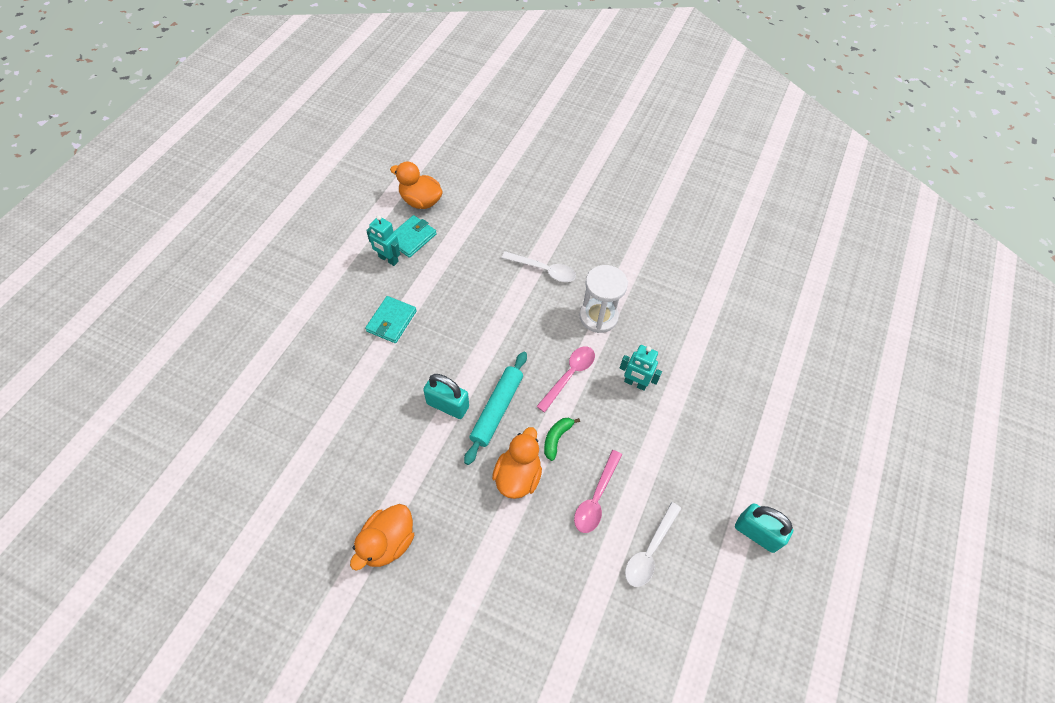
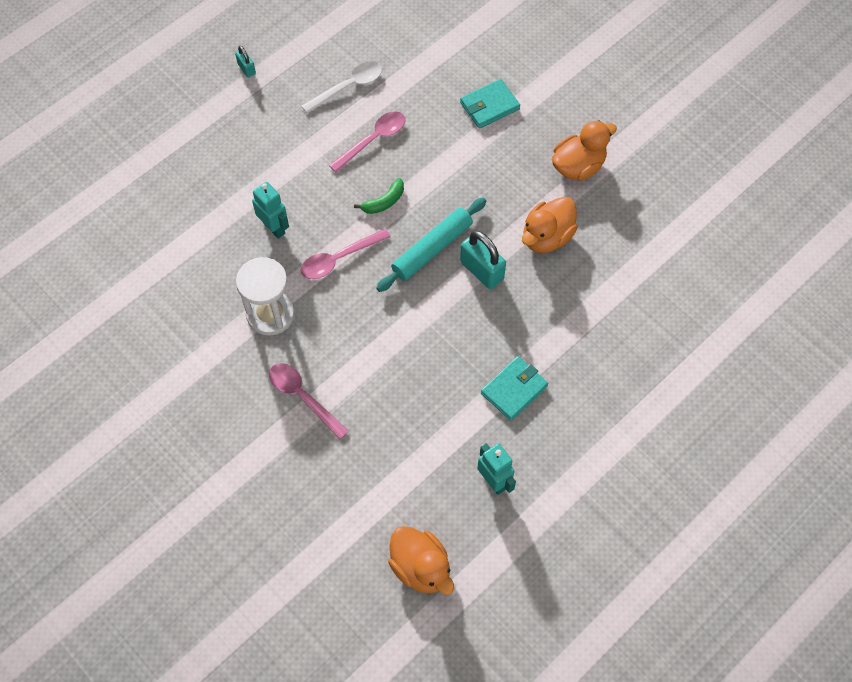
camera: 155 degrees left, 5 degrees up
(412, 238) = (453, 505): turquoise wallet -> turquoise wallet (489, 106)
(518, 476) = (437, 181): orange duck -> orange duck (547, 237)
(543, 270) = (303, 397): white spoon -> pink spoon
(756, 533) = (246, 69): turquoise padlock -> turquoise padlock, size x0.53

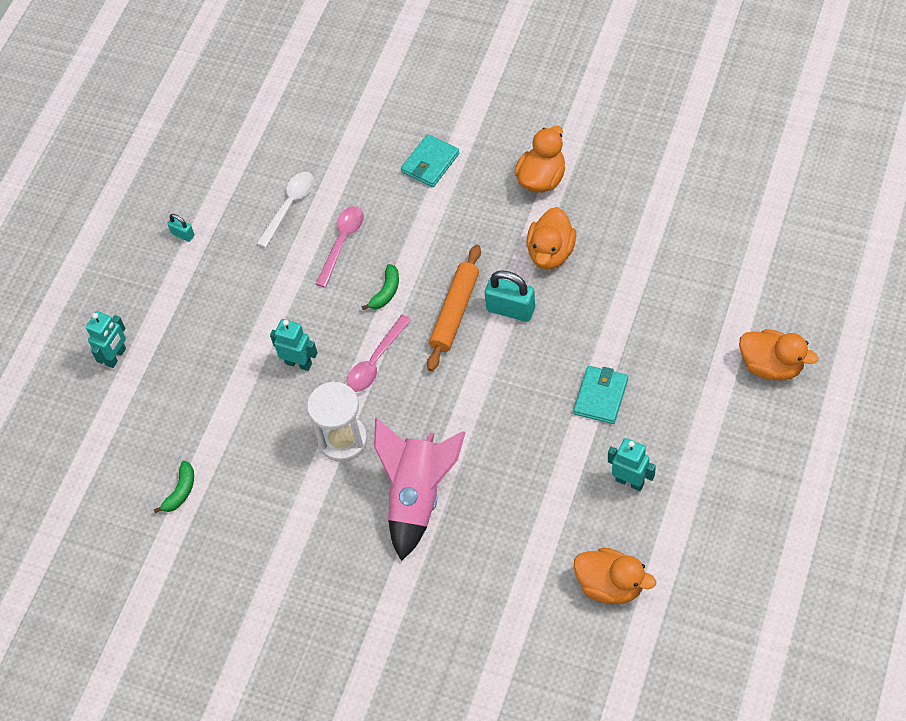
camera: 20 degrees left, 5 degrees down
(112, 290) = (181, 491): none -> green banana
(131, 147) = (116, 357): none -> turquoise robot
(303, 397) = (418, 496): pink spoon -> pink rocket
(432, 249) = (455, 312): turquoise rolling pin -> orange rolling pin
(685, 441) = (771, 366): none -> orange duck

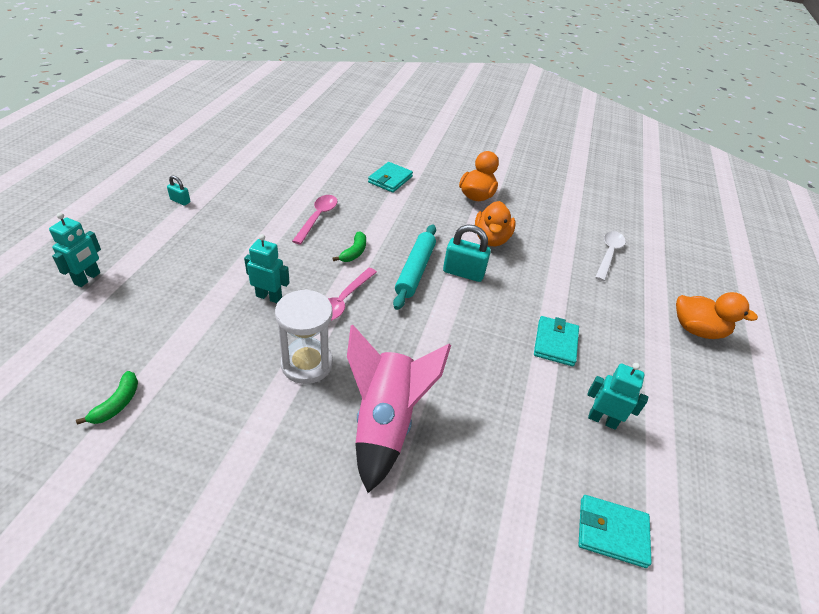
camera: 15 degrees left, 15 degrees down
(289, 206) = (275, 192): white spoon -> white spoon (608, 254)
(455, 312) = (415, 271): orange rolling pin -> turquoise rolling pin
(610, 585) = (612, 532): orange duck -> turquoise wallet

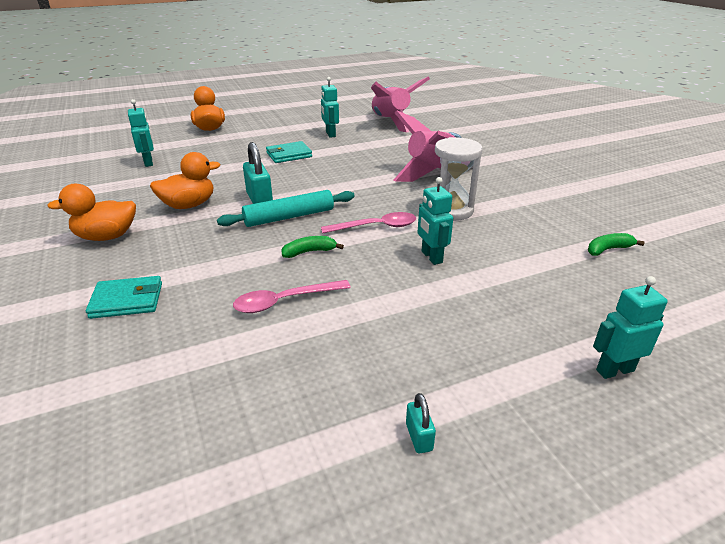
camera: 125 degrees left, 10 degrees down
(608, 254) = (149, 162): white spoon -> turquoise robot
(612, 532) = (390, 122): turquoise wallet -> pink rocket

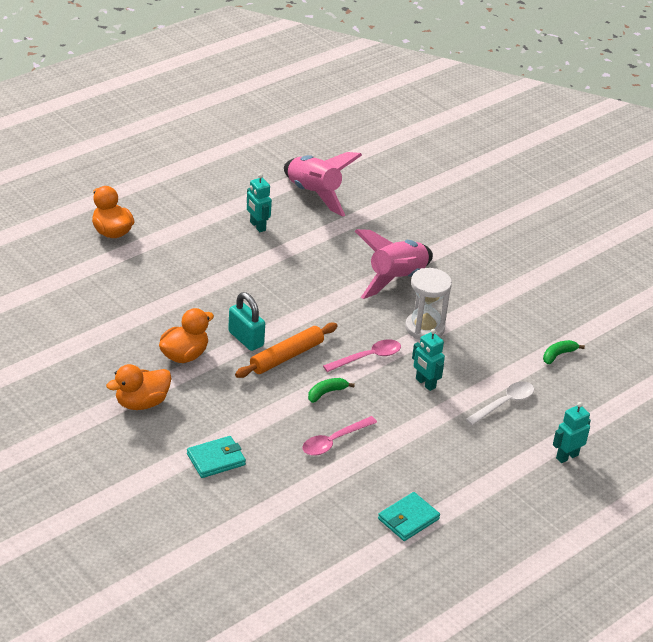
camera: 20 degrees left, 5 degrees up
(149, 162) = (92, 300): turquoise robot -> none
(289, 155) = (233, 269): turquoise wallet -> turquoise wallet (408, 519)
(289, 217) = (286, 356): turquoise rolling pin -> orange rolling pin
(419, 437) = (462, 515): turquoise padlock -> none
(528, 290) = (504, 403): none -> white spoon

